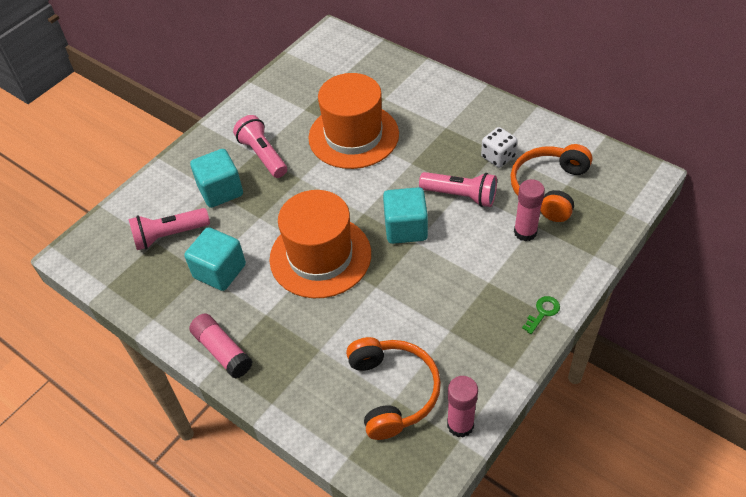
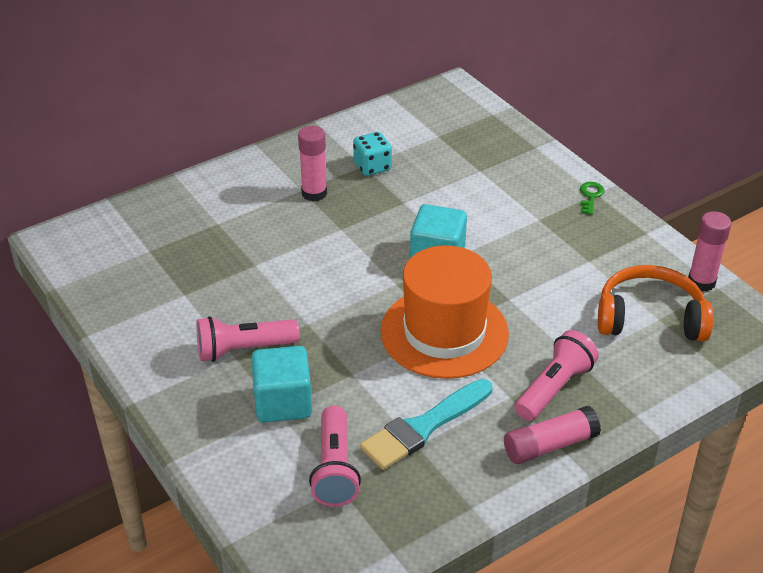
camera: 75 degrees left, 10 degrees down
(219, 271) = (423, 427): turquoise cube -> turquoise brush
(353, 136) = (265, 263): orange hat -> none
(460, 196) = (412, 206): pink flashlight -> pink flashlight (554, 388)
(498, 157) = (372, 167): white dice -> turquoise dice
(525, 232) = (486, 178): pink glue stick -> pink glue stick (314, 193)
(543, 312) = (590, 196): green key -> green key turned 45 degrees clockwise
(549, 188) = (437, 147): orange headphones -> none

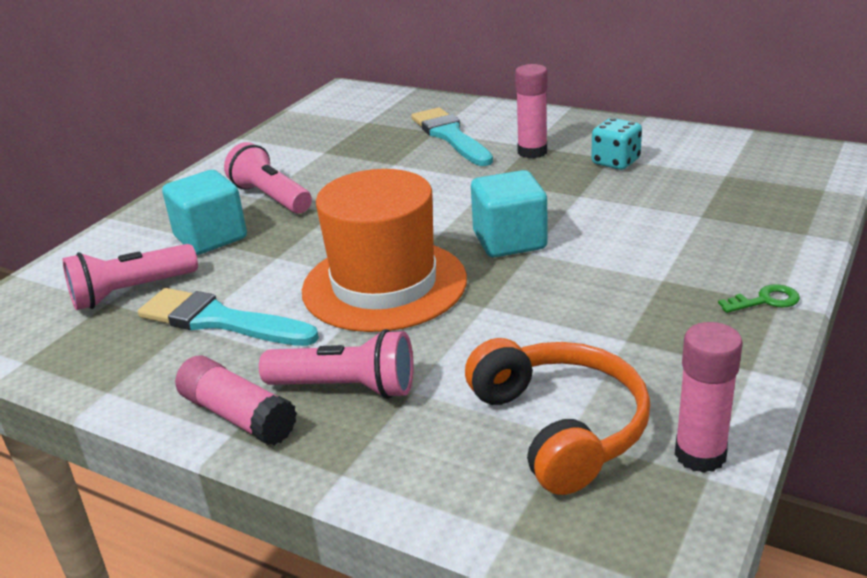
camera: 65 degrees right, 10 degrees down
(238, 219) = (450, 136): none -> turquoise brush

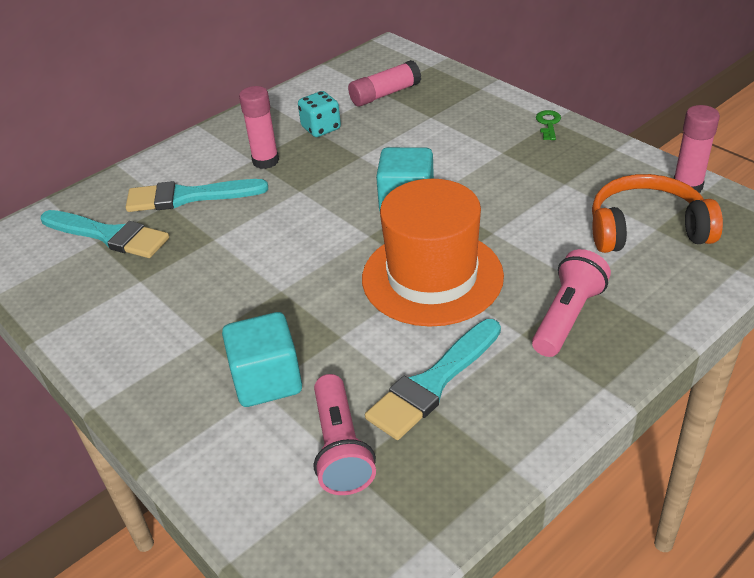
camera: 70 degrees left, 10 degrees up
(238, 416) = (581, 380): pink glue stick -> pink glue stick (385, 94)
(271, 197) = (213, 329): pink flashlight -> none
(377, 123) = (109, 235): none -> turquoise brush

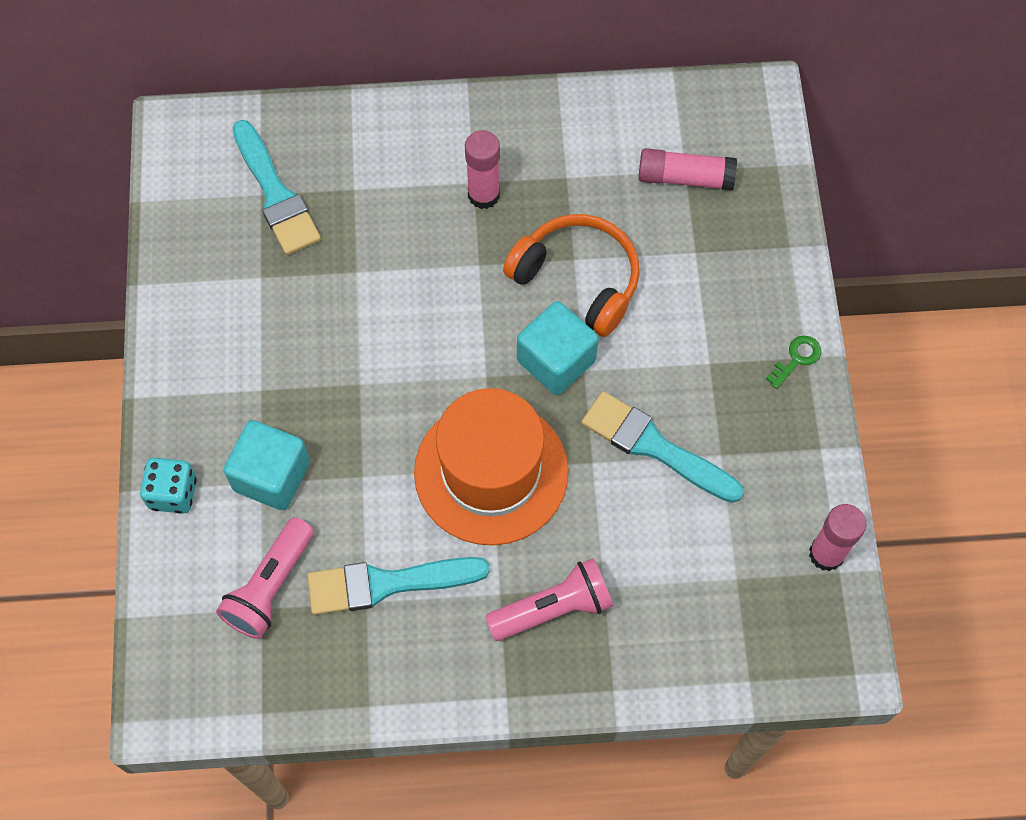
camera: 35 degrees right, 25 degrees up
(189, 197) = (378, 193): turquoise brush -> turquoise brush (654, 446)
(321, 128) = (575, 184): turquoise dice -> turquoise dice (173, 493)
(646, 229) = (727, 572): orange headphones -> orange headphones (578, 279)

